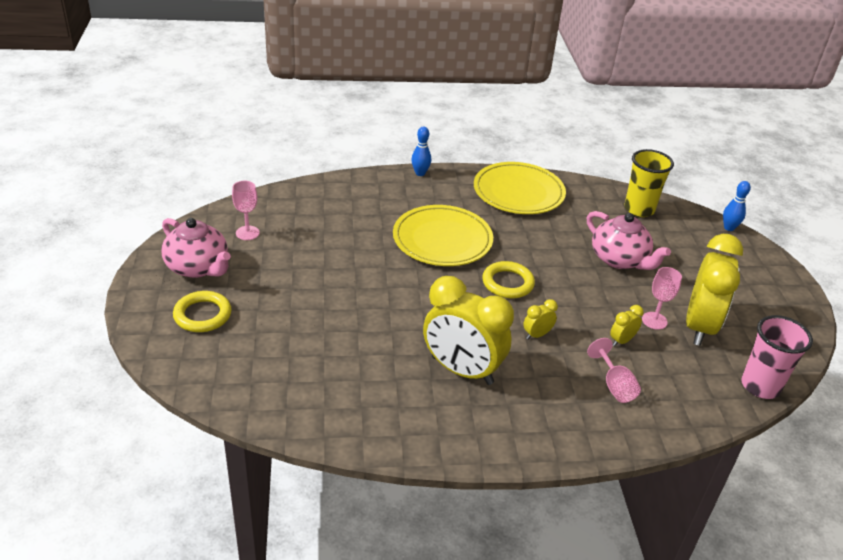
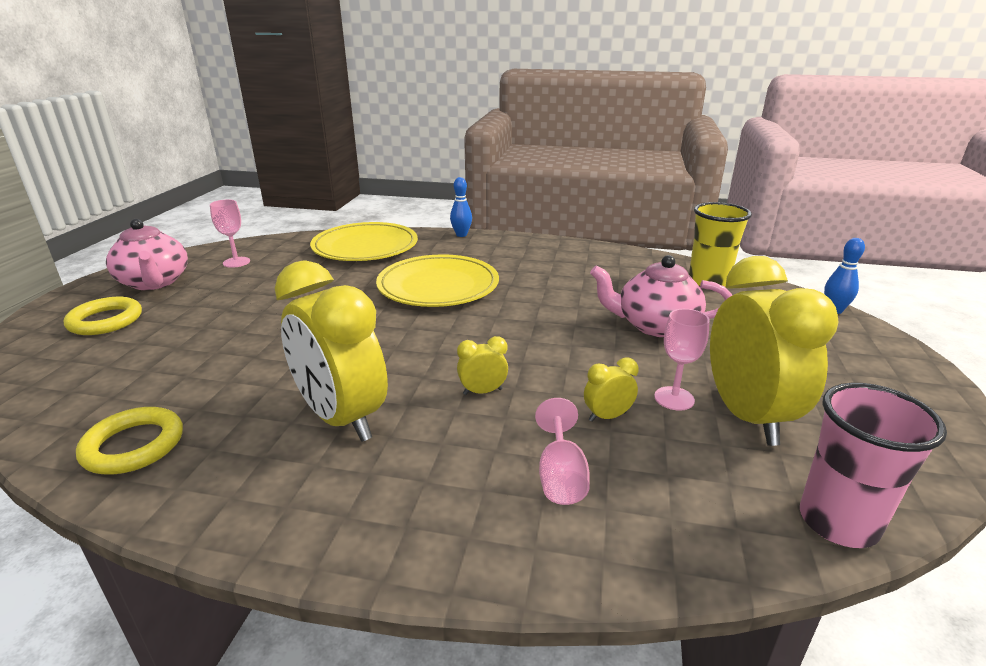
camera: 20 degrees right, 10 degrees down
(507, 283) = (485, 332): yellow ring -> yellow ring (133, 445)
(518, 192) = (561, 256): yellow plate -> yellow plate (365, 247)
(619, 259) = (655, 326): pink teapot -> pink teapot turned 120 degrees clockwise
(699, 327) = (747, 416): yellow clock -> yellow clock turned 45 degrees counterclockwise

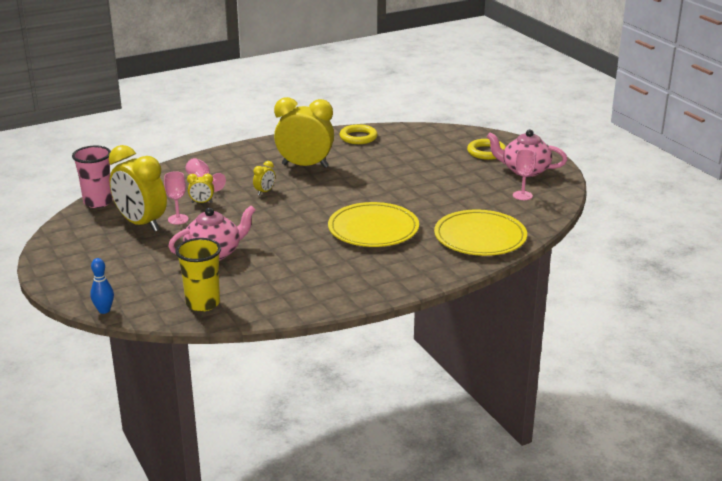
camera: 140 degrees right, 0 degrees up
(461, 235) = (441, 277): blue bowling pin -> none
(607, 416) = (202, 202): yellow clock -> yellow clock turned 60 degrees clockwise

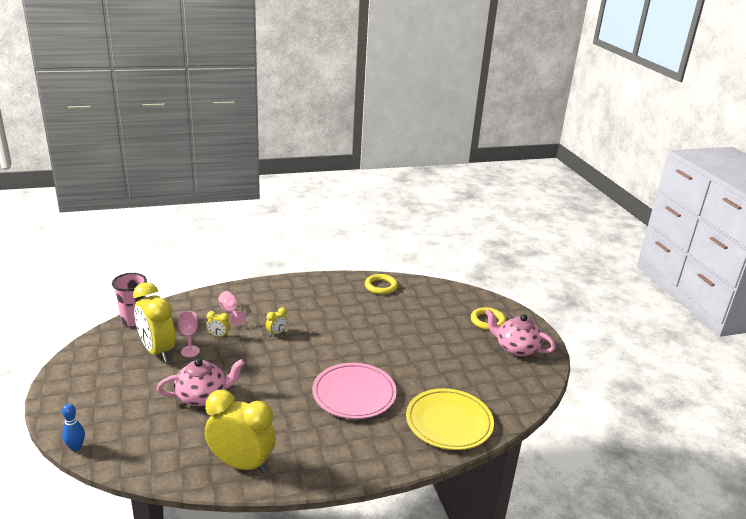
camera: 10 degrees right, 0 degrees up
(203, 303) = (164, 456): yellow cup -> none
(305, 166) = (323, 310): yellow clock -> yellow clock (241, 464)
(373, 229) = (354, 394): yellow plate -> pink plate
(522, 195) = (505, 378): pink goblet -> none

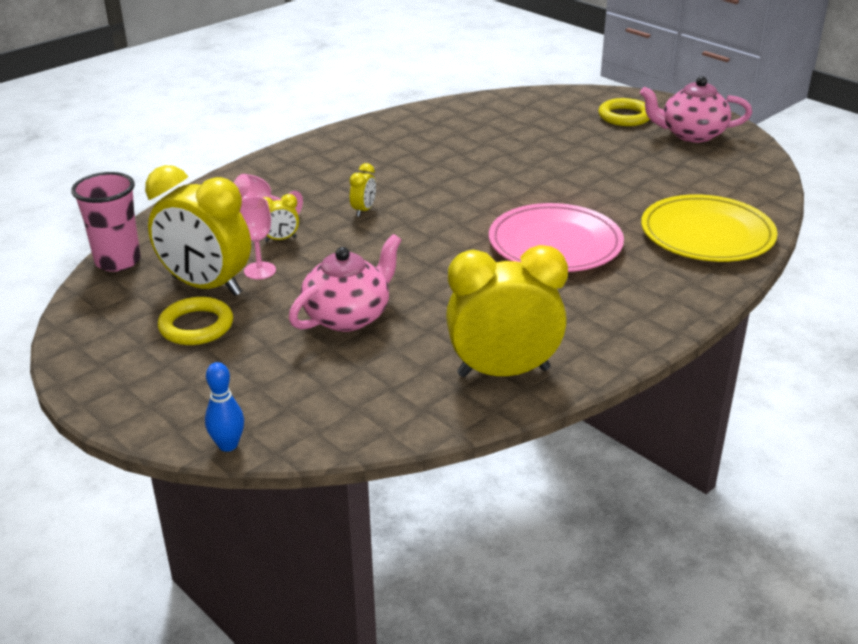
camera: 25 degrees left, 5 degrees up
(381, 286) = (443, 117): yellow ring -> yellow ring (196, 326)

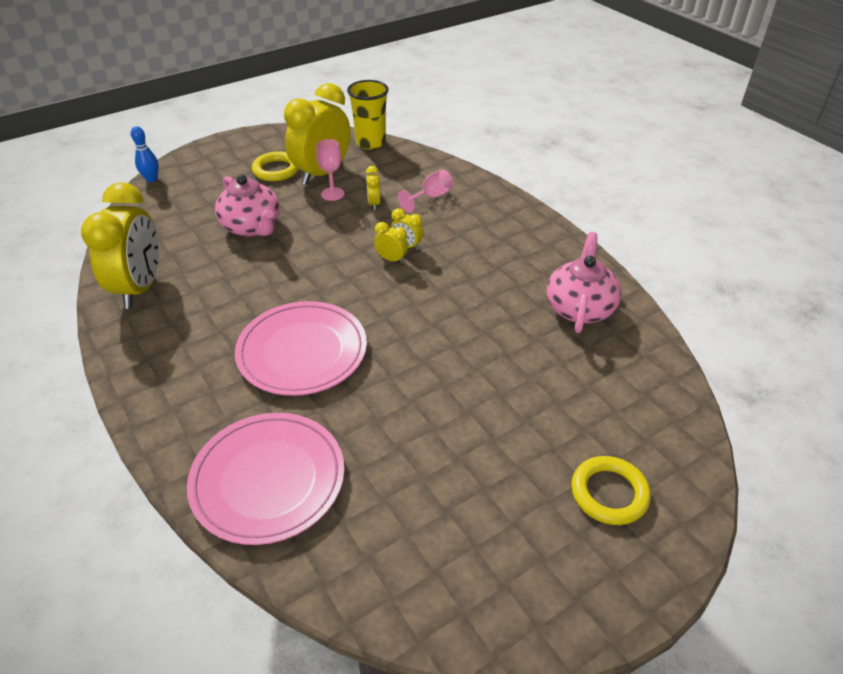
camera: 100 degrees right, 10 degrees up
(118, 261) = (370, 143): pink cup -> yellow cup
(391, 216) = (391, 259): none -> yellow clock
(691, 134) = (541, 559): pink teapot -> pink teapot (579, 308)
(707, 234) = (268, 479): yellow plate -> pink plate

